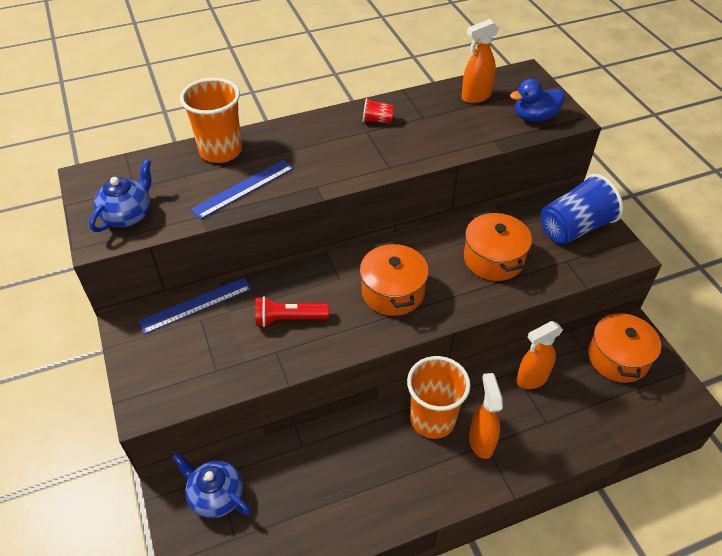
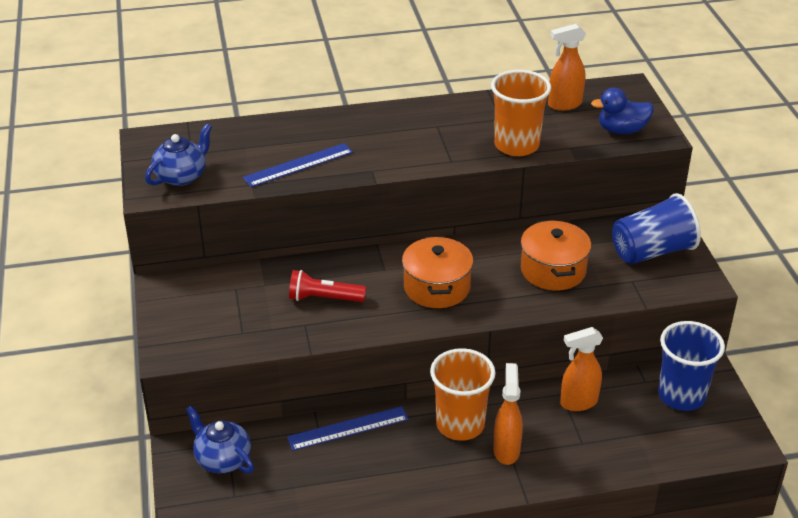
camera: 10 degrees right, 10 degrees down
(196, 305) = (233, 275): blue ruler -> blue ruler (348, 428)
(220, 151) = (283, 129): orange cup -> orange cup (516, 145)
(377, 120) = (451, 117): red cup -> none
(617, 358) = (681, 396): orange pot -> blue cup

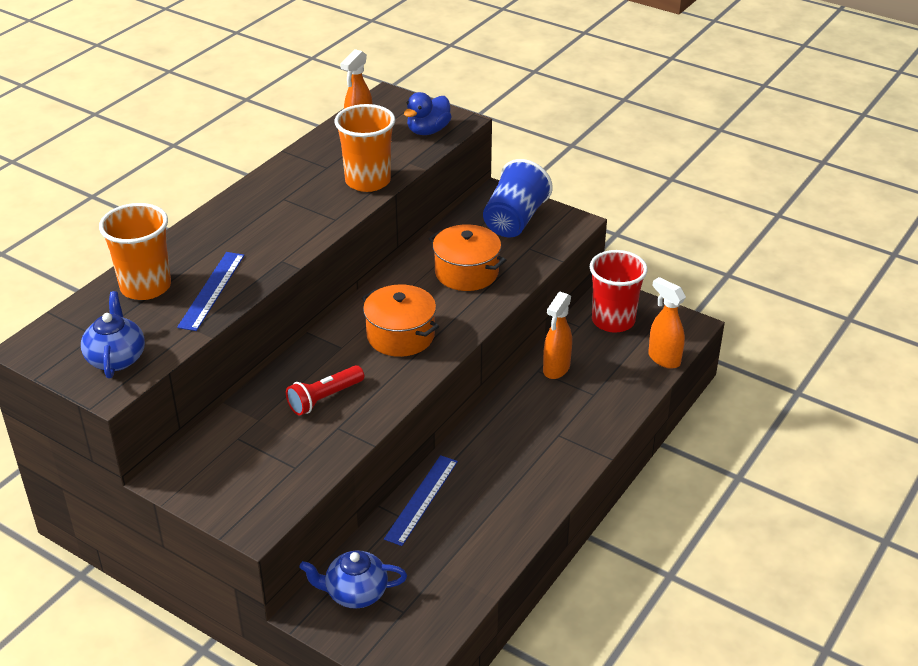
camera: 45 degrees left, 0 degrees up
(460, 424) = (498, 439): orange cup -> orange cup (145, 287)
(506, 450) = (552, 434): orange spray bottle -> orange spray bottle (663, 359)
(681, 396) = (613, 321): blue cup -> red cup

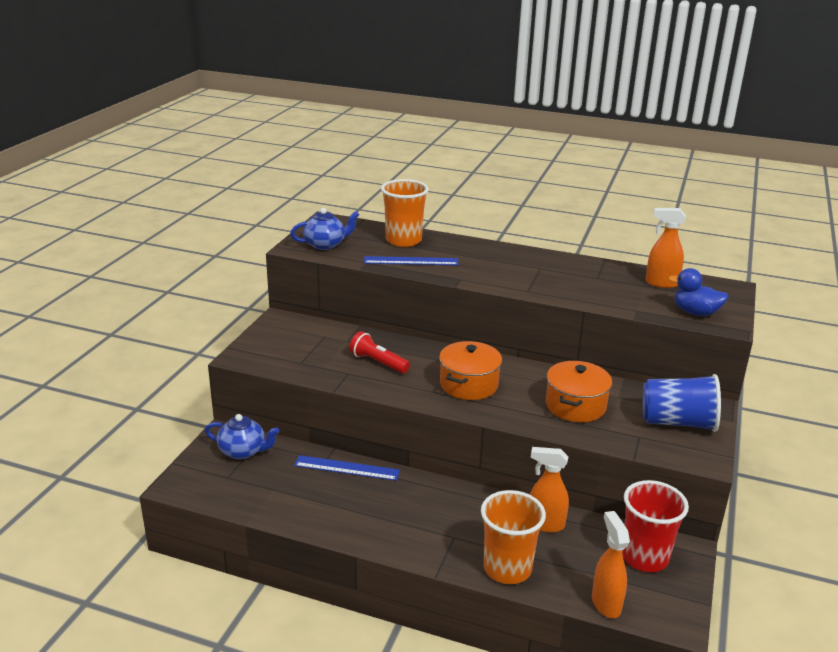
camera: 75 degrees right, 10 degrees down
(355, 593) = (243, 451): blue teapot -> blue teapot turned 120 degrees clockwise
(368, 181) = (592, 296): orange cup -> orange cup (507, 568)
(663, 359) = (606, 603): orange spray bottle -> orange spray bottle turned 45 degrees counterclockwise

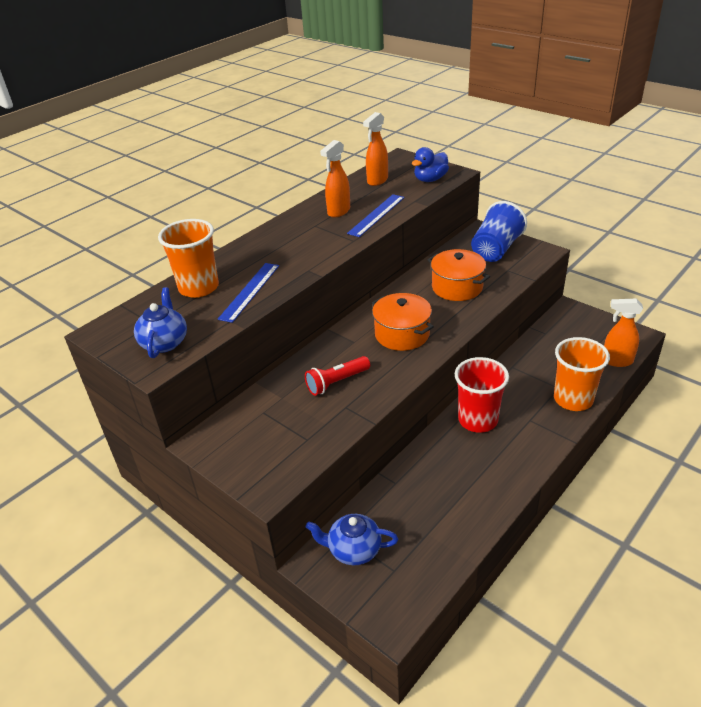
camera: 65 degrees left, 10 degrees up
(243, 451) = (353, 550): blue teapot -> blue teapot turned 120 degrees counterclockwise
(347, 468) = (414, 469): blue ruler -> blue ruler (376, 215)
(545, 524) = (527, 366): orange spray bottle -> orange spray bottle (338, 211)
(644, 557) = (573, 330): red cup -> red cup (478, 420)

